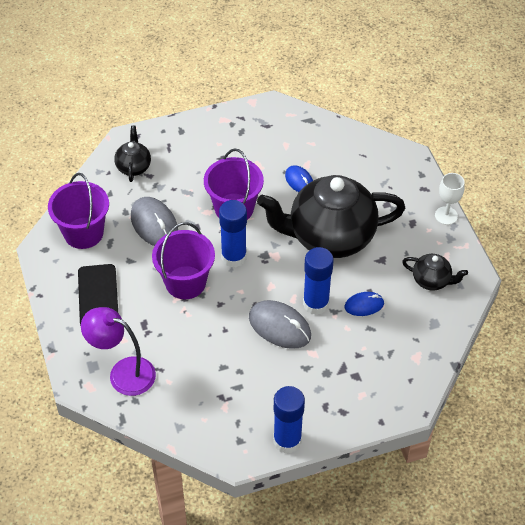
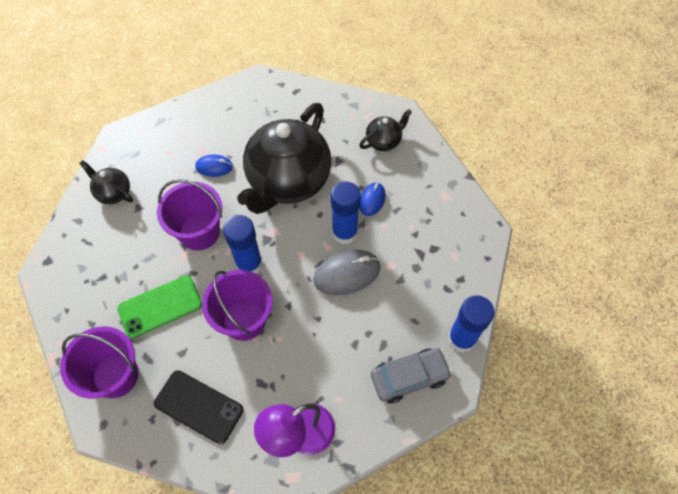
camera: 55 degrees left, 10 degrees up
(133, 167) = (80, 284): black teapot -> black teapot (113, 193)
(154, 224) = (160, 306): grey mouse -> green phone
(224, 420) = (409, 377): none -> grey car
(446, 215) = (332, 94): white goblet -> none

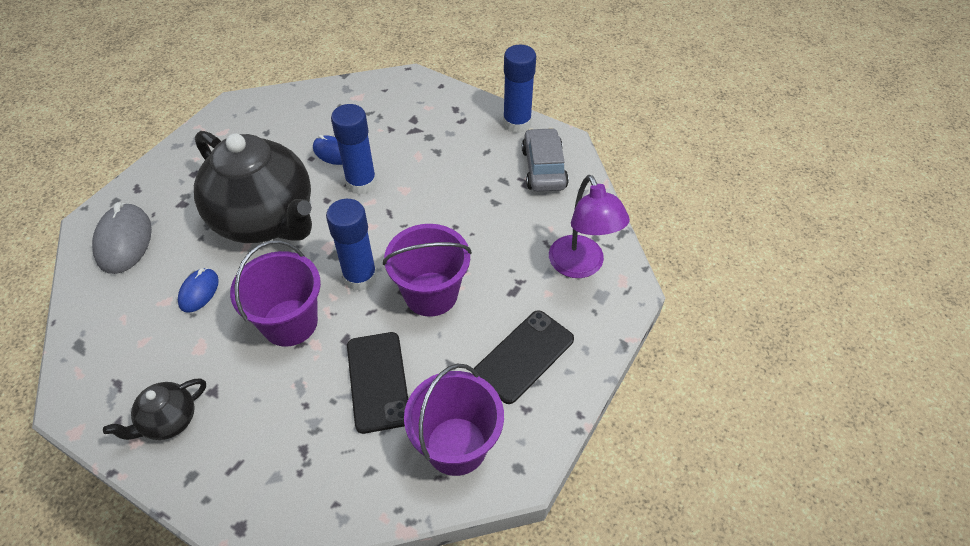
camera: 75 degrees left, 10 degrees down
(160, 306) = (378, 381): green phone -> black phone
(347, 273) = (412, 191): grey mouse -> grey mouse (124, 241)
(384, 141) = (262, 127): black teapot -> none

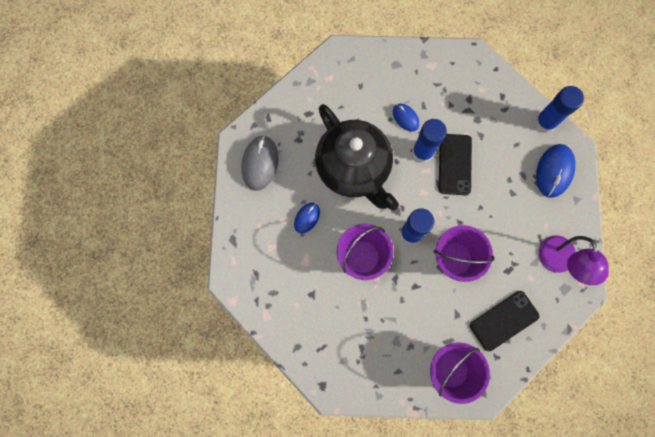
camera: 15 degrees right, 25 degrees up
(169, 421) = (286, 308): black teapot -> none
(378, 381) = (411, 314): black phone -> black phone (455, 164)
(543, 168) = (554, 171): grey car -> blue mouse

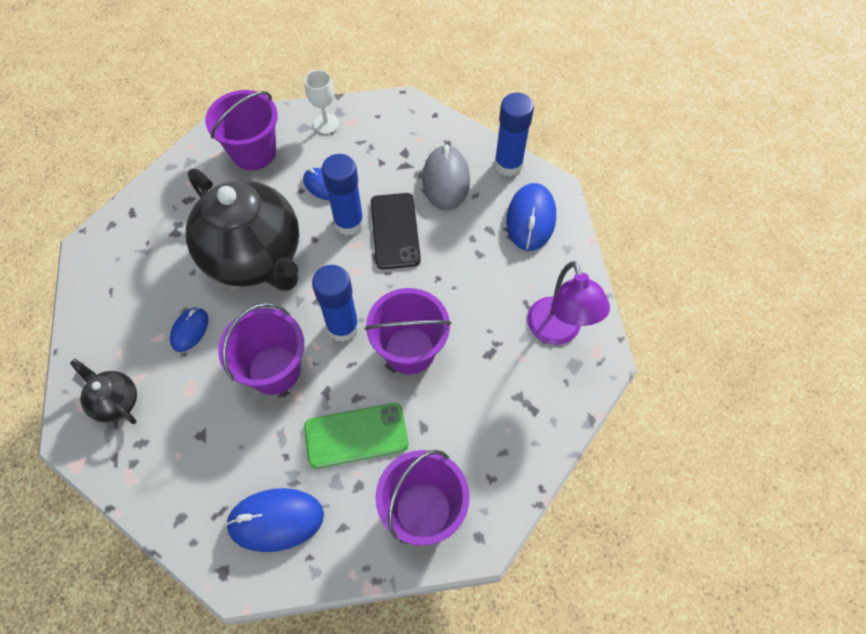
camera: 10 degrees left, 15 degrees down
(257, 261) = (116, 402): none -> black teapot
(260, 163) = (120, 270): grey mouse -> grey mouse (446, 180)
(357, 81) = (253, 152): none -> purple bucket
(357, 359) = (276, 520): none -> blue mouse
(412, 312) = (356, 435): none -> green phone
(413, 64) = (326, 124): none -> white goblet
(504, 320) = (493, 423): black phone -> none

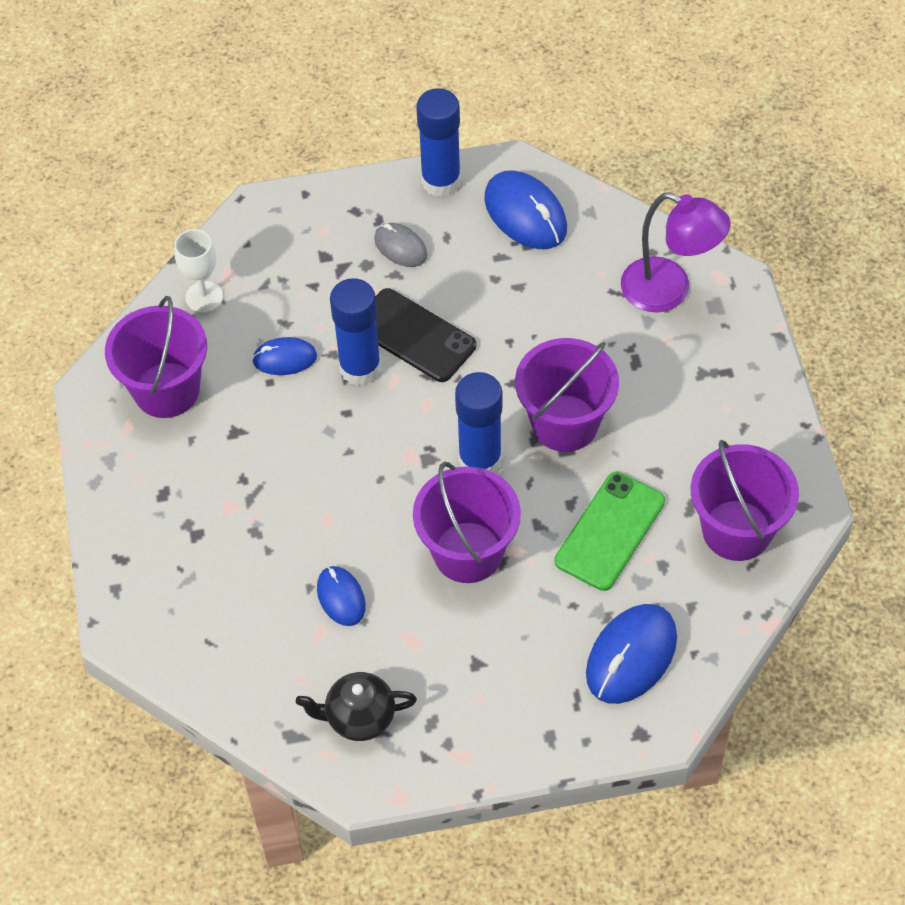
camera: 45 degrees left, 5 degrees down
(255, 257) = (311, 480): black teapot -> none
(446, 180) = (400, 247): grey mouse -> grey mouse, size x0.59

